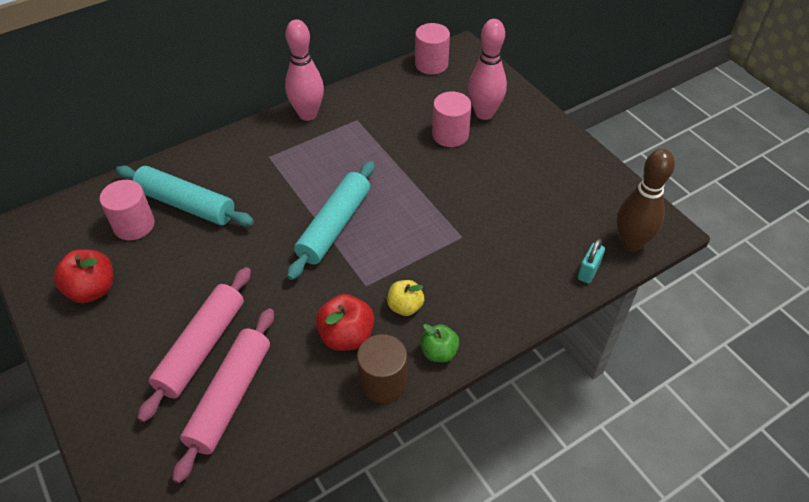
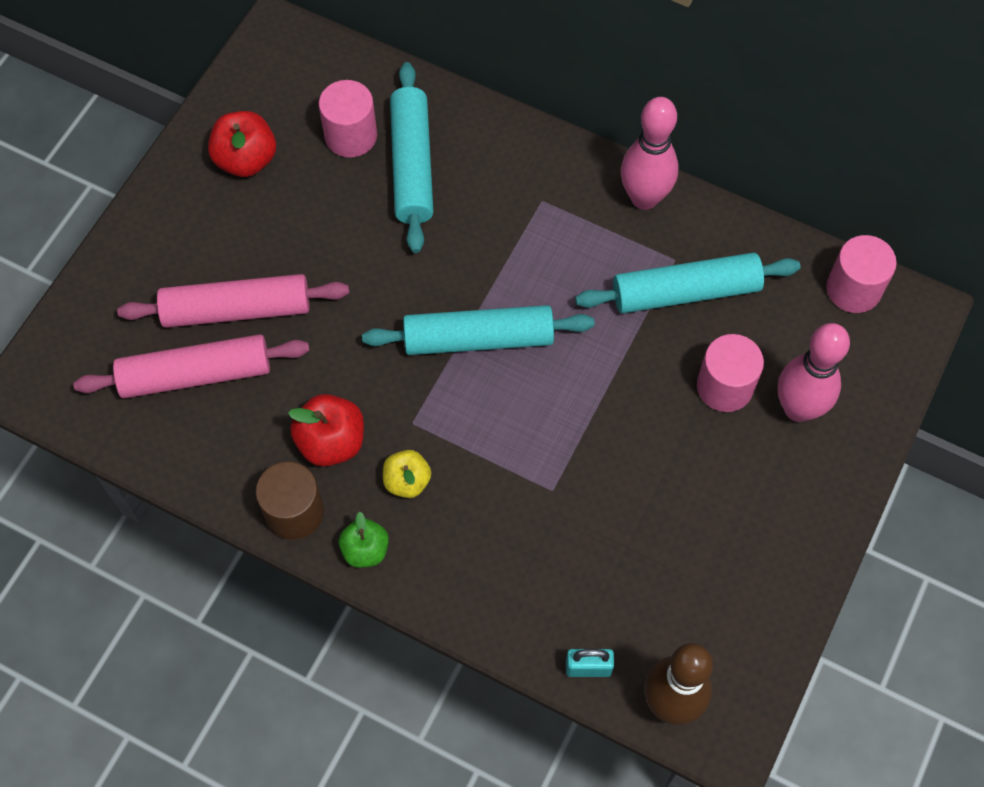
camera: 60 degrees right, 15 degrees up
(380, 124) = (685, 292): none -> turquoise rolling pin

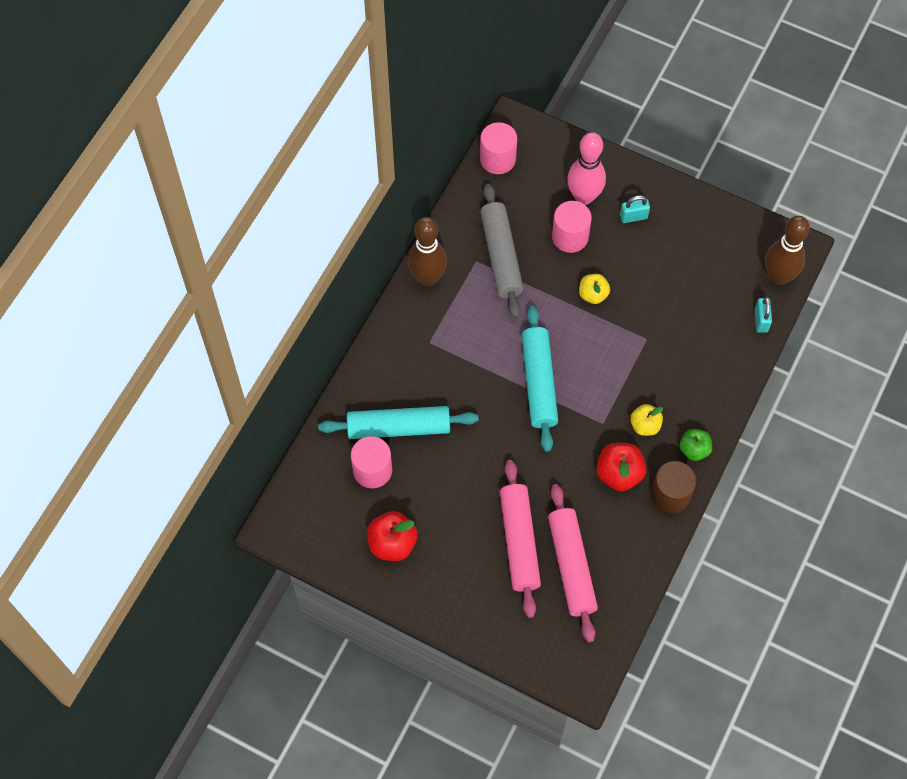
camera: 90 degrees left, 0 degrees up
(626, 416) = (593, 294): none -> yellow apple
(644, 198) = (427, 278): pink bowling pin -> brown bowling pin
(685, 292) = (501, 256): turquoise rolling pin -> grey rolling pin
(768, 480) = (633, 217): none -> turquoise padlock

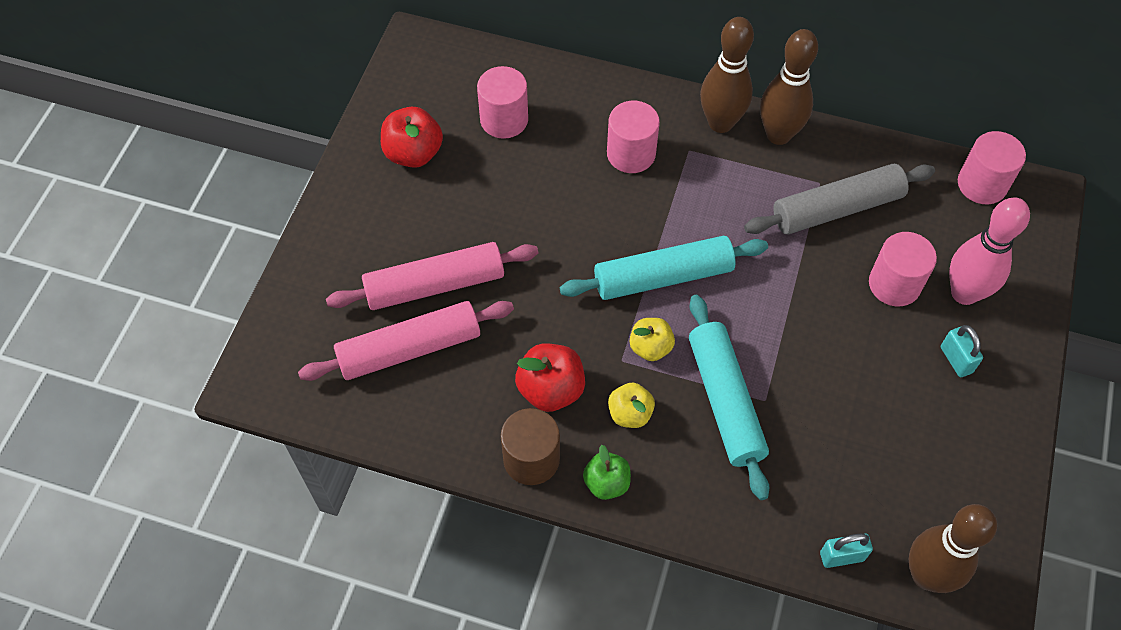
camera: 80 degrees right, 5 degrees down
(398, 427) = (565, 136): turquoise rolling pin -> turquoise rolling pin (725, 401)
(408, 315) = (720, 123): none -> brown bowling pin
(425, 383) = (631, 154): none -> pink cylinder
(593, 294) = (814, 324): yellow apple -> yellow apple (650, 347)

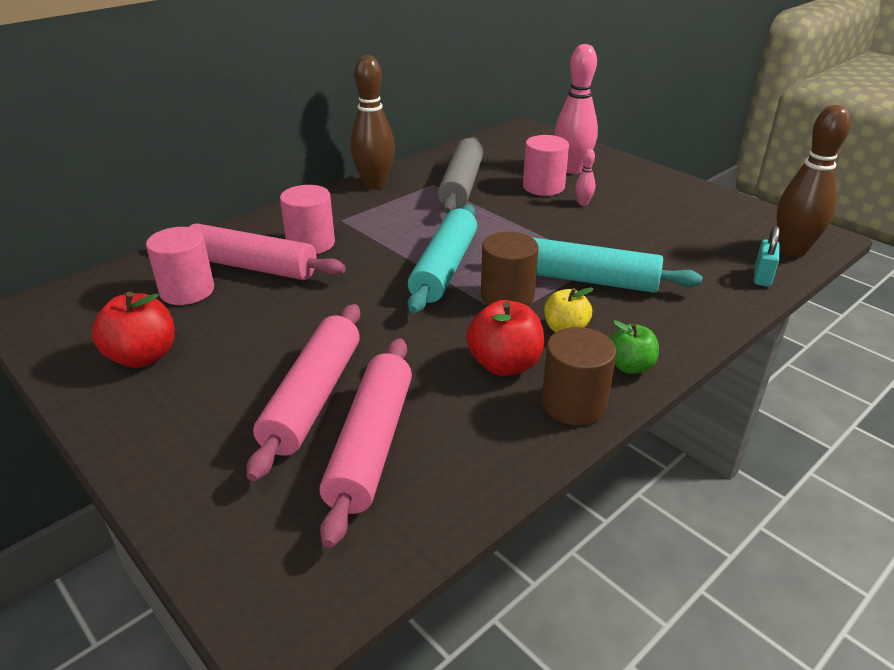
camera: 60 degrees left, 25 degrees down
(566, 137) = (252, 266): none -> pink rolling pin
(650, 347) = (507, 297): yellow apple -> brown cylinder
(720, 123) = (335, 200): brown bowling pin -> none
(884, 337) = (583, 203): none -> pink bowling pin
(956, 360) = (621, 187): turquoise padlock -> none
(982, 184) = (496, 140): pink cylinder -> none

